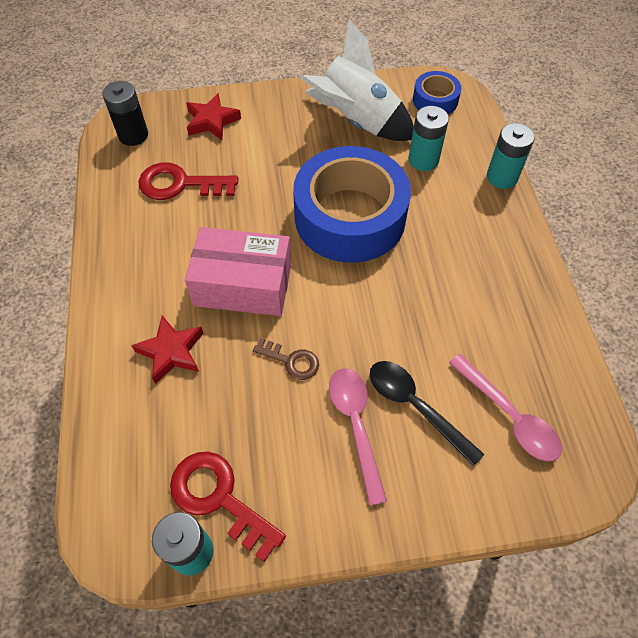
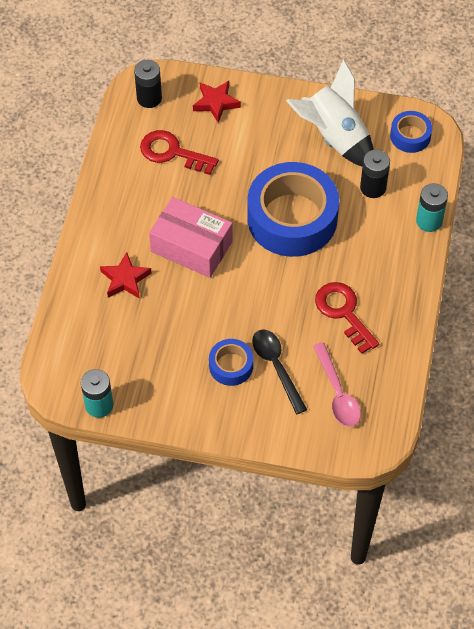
camera: 20 degrees right, 0 degrees up
(219, 498) = (126, 381): red key -> red key (343, 312)
(291, 361) = (205, 311): brown key -> none
(355, 425) = (231, 366): pink spoon -> blue tape
(423, 160) = (373, 187): turquoise battery -> black battery

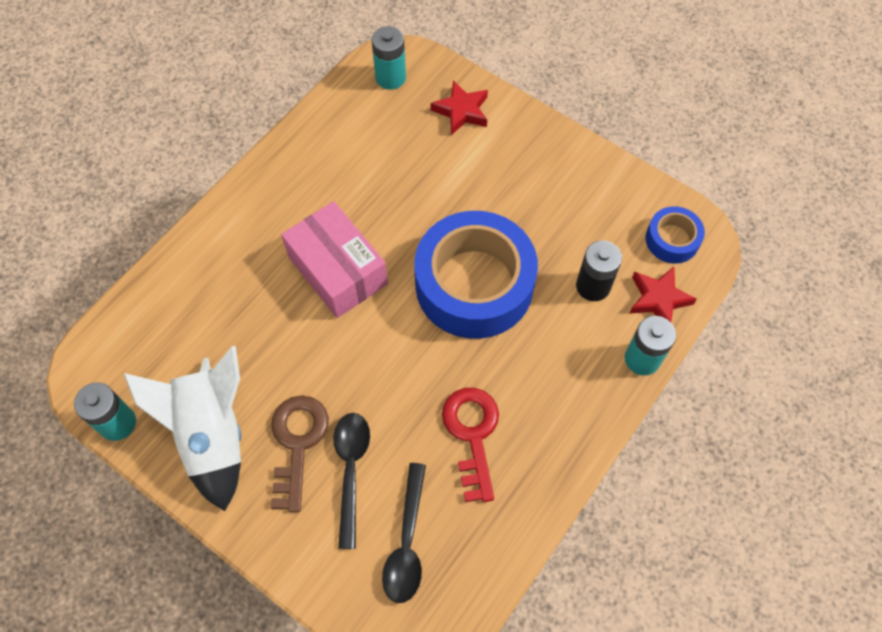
camera: 25 degrees right, 5 degrees up
(125, 279) = (240, 278): red star -> red star (658, 299)
(149, 98) = (390, 77): black battery -> turquoise battery
(172, 152) = (380, 149): red key -> none
(231, 366) = (297, 443): blue tape -> brown key
(334, 137) = (578, 205): white rocket -> white rocket (212, 435)
(337, 393) = (407, 542): pink spoon -> black spoon

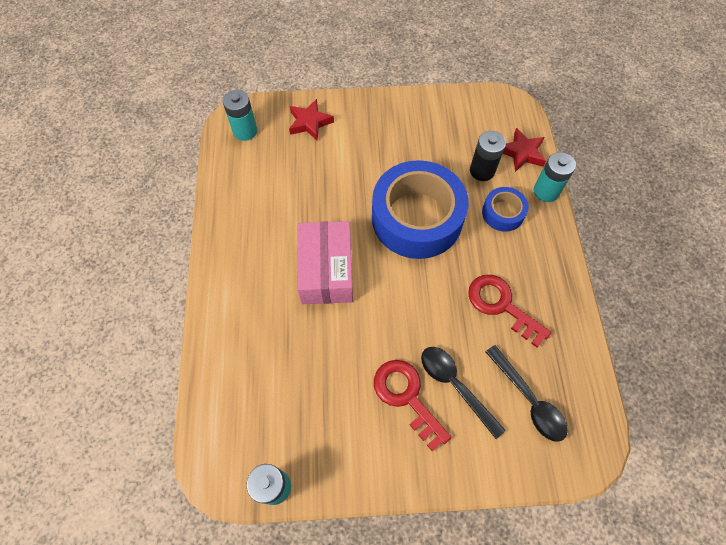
camera: 40 degrees left, 0 degrees up
(212, 435) = (347, 438): white rocket -> none
(297, 443) = (407, 397): brown key -> red key
(338, 270) = (326, 271): pink box -> pink box turned 75 degrees clockwise
(672, 239) = (497, 116): blue tape -> blue tape (503, 213)

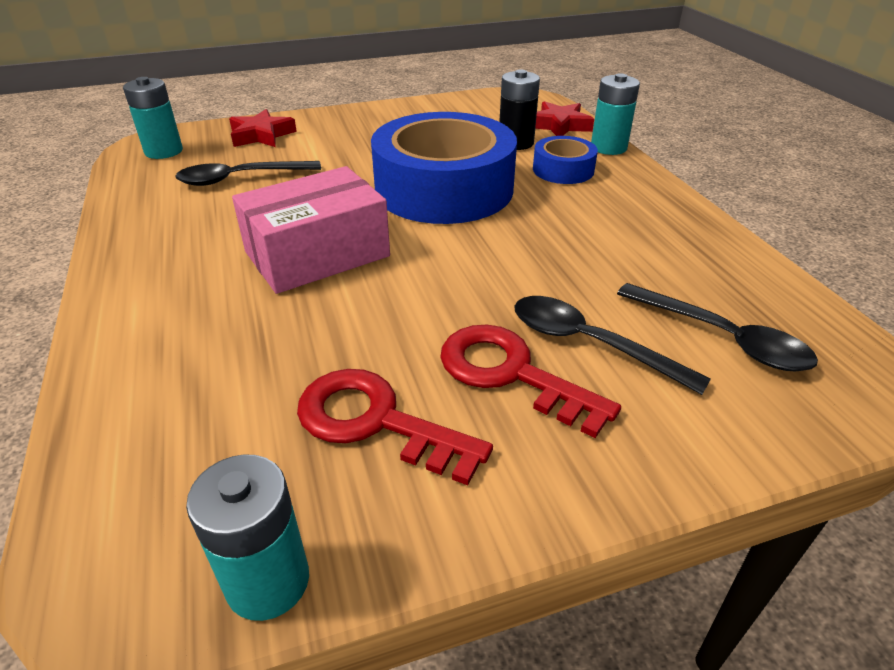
camera: 15 degrees left, 25 degrees down
(291, 176) = (240, 178): none -> black spoon
(326, 271) = (317, 254): pink box -> pink box turned 75 degrees clockwise
(501, 305) = (612, 247): red key -> red key (376, 422)

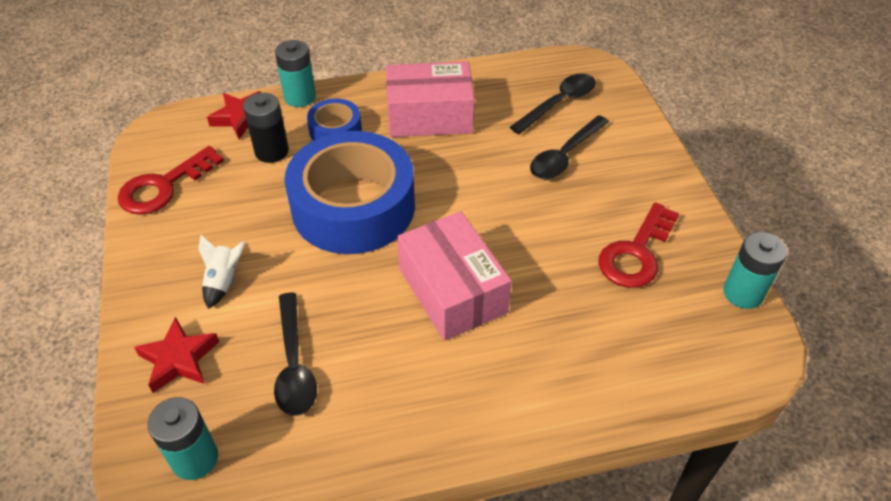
camera: 85 degrees left, 10 degrees up
(342, 141) = (224, 281): none -> white rocket
(511, 374) = (592, 192): red key -> red key (164, 186)
(621, 224) = (429, 116): none -> pink box

